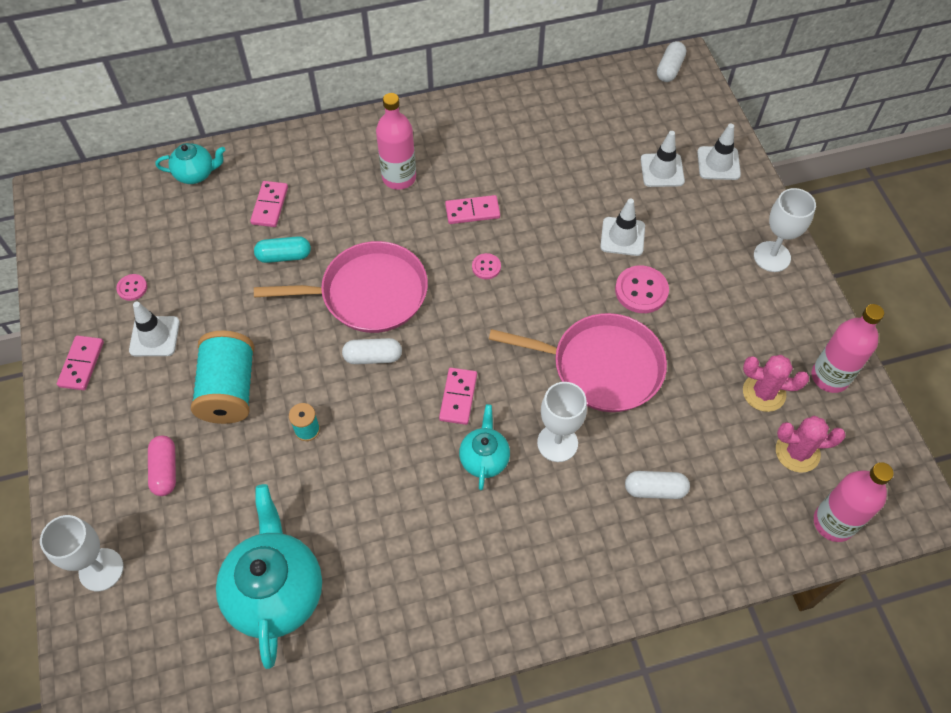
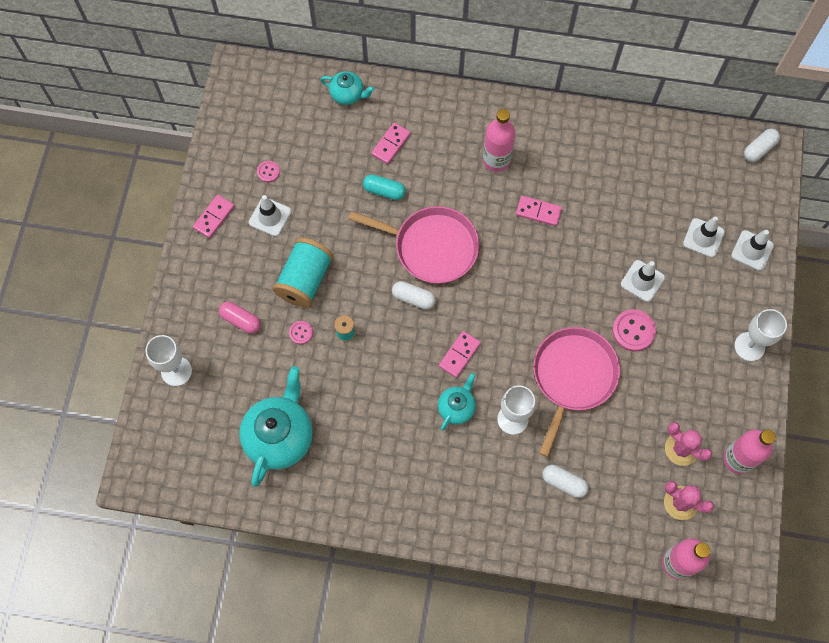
camera: 25 degrees right, 10 degrees up
(165, 470) = (241, 320): pink capsule -> pink capsule turned 75 degrees counterclockwise
(486, 267) = (527, 262): pink button -> pink button (301, 333)
(601, 366) = (572, 377): pink pan -> pink pan turned 105 degrees counterclockwise

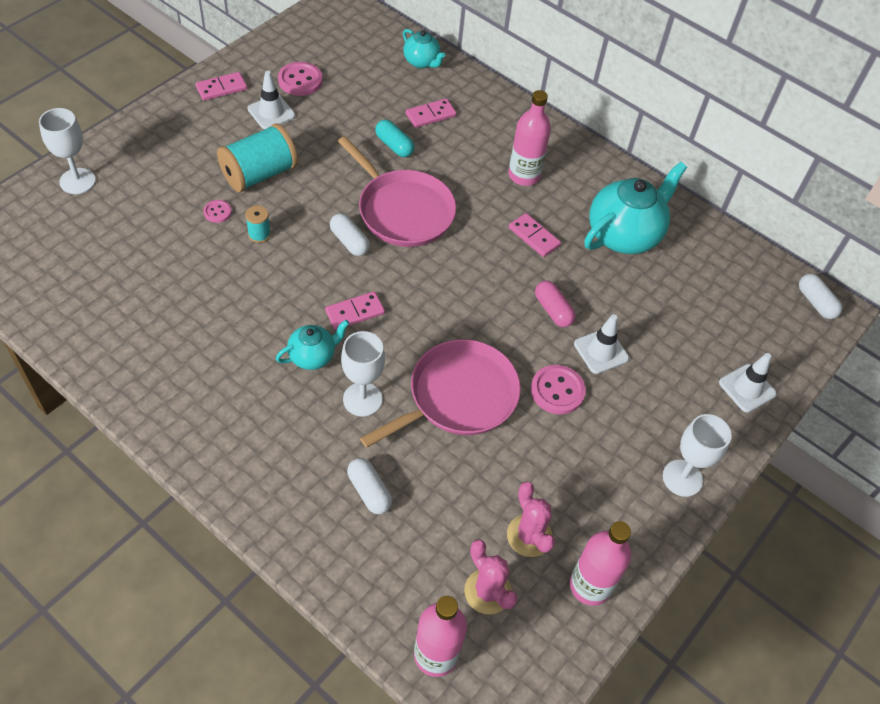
camera: 25 degrees right, 15 degrees down
(241, 320) = (172, 174): pink capsule -> pink capsule (553, 310)
(268, 172) = (300, 80): pink button -> pink button, size x1.79
(280, 436) = (119, 283): turquoise teapot -> turquoise teapot (624, 235)
(703, 238) = (698, 348): white traffic cone -> none
(759, 149) = (816, 302): white capsule -> white capsule turned 75 degrees clockwise

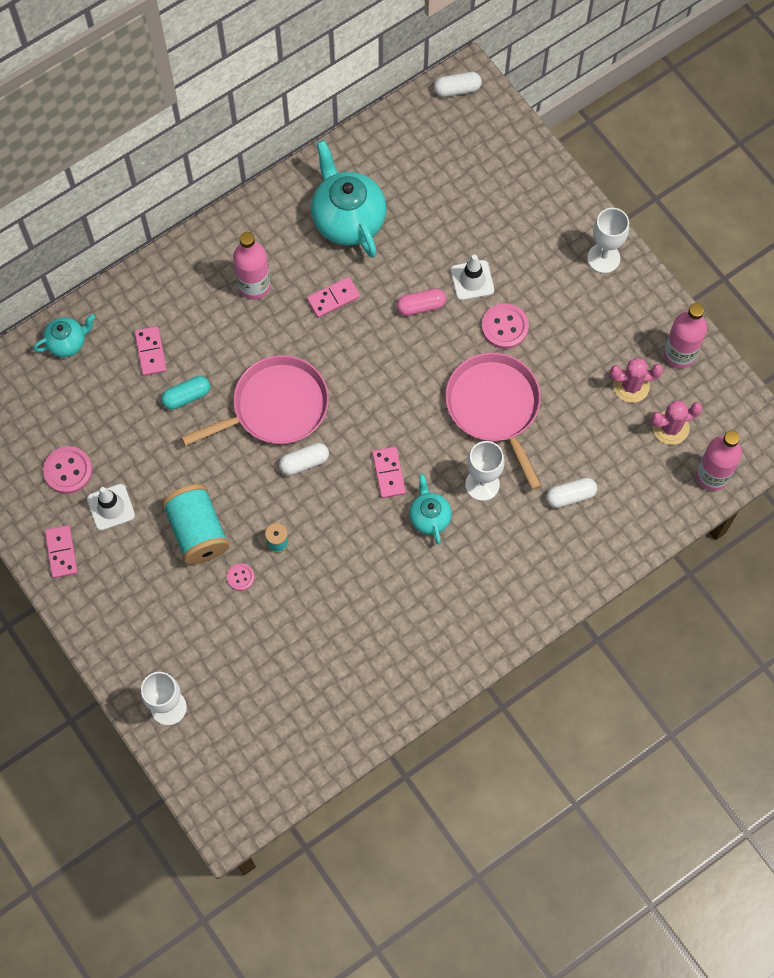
camera: 70 degrees left, 15 degrees up
(747, 388) = (532, 179): white traffic cone -> none

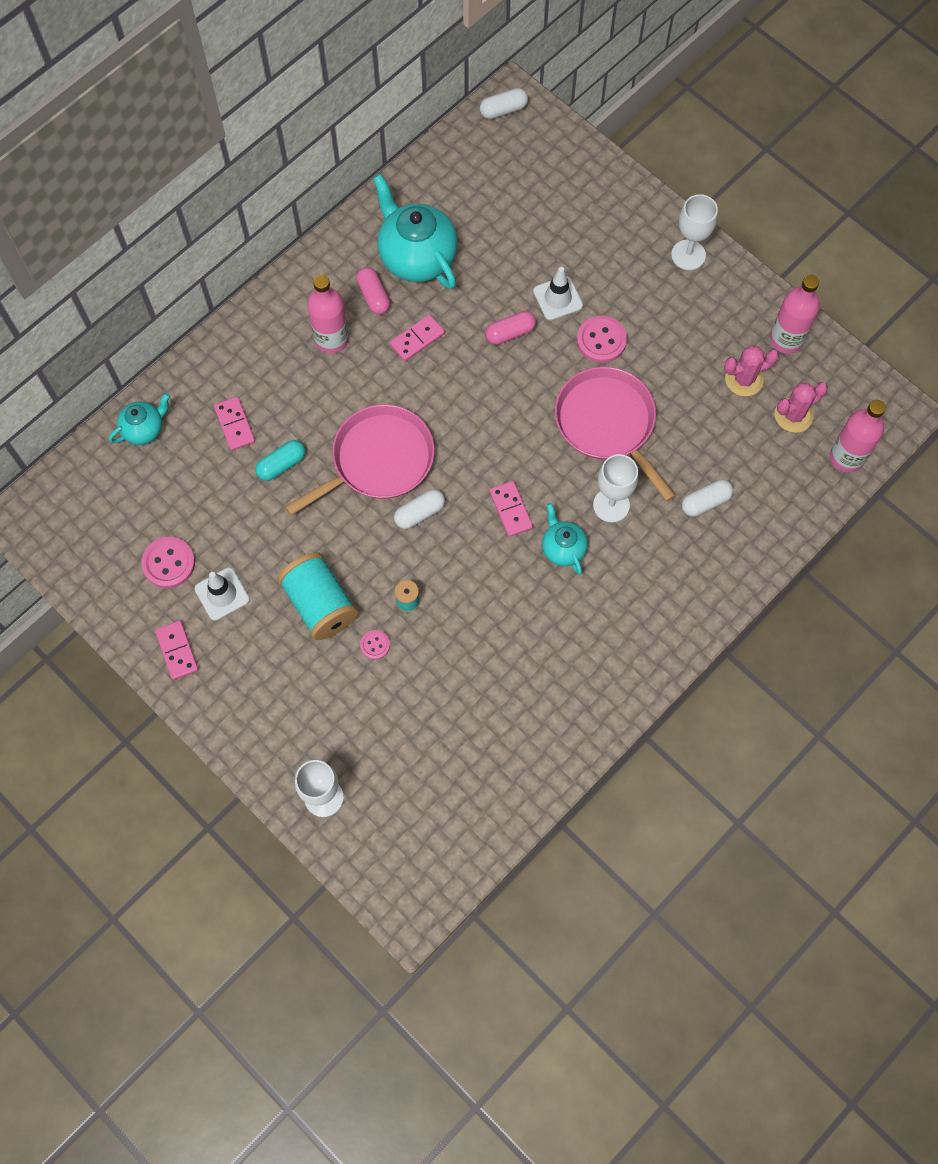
camera: 10 degrees left, 0 degrees up
(301, 251) = (373, 296): none -> pink capsule

